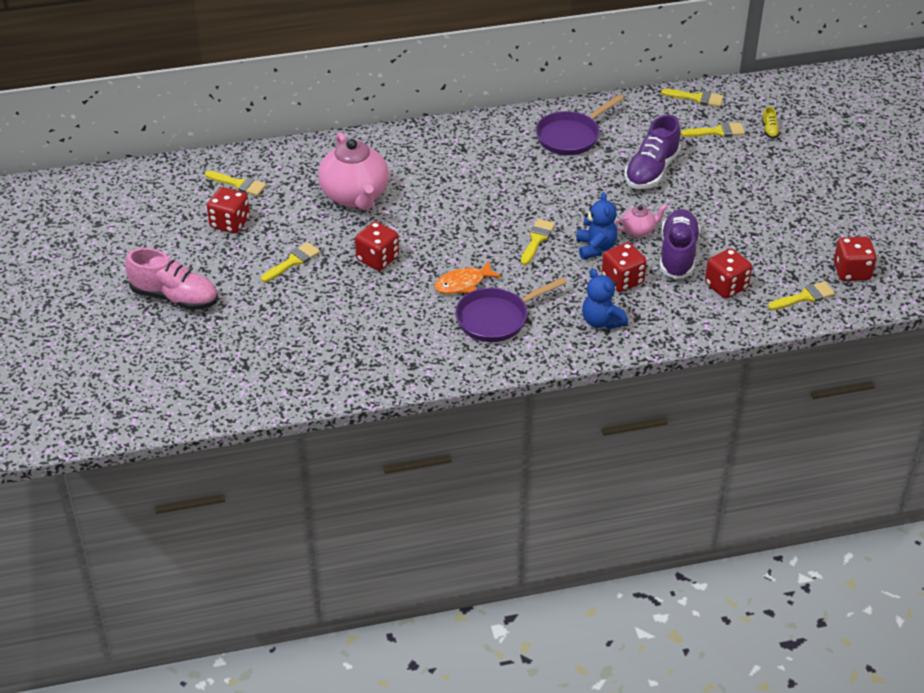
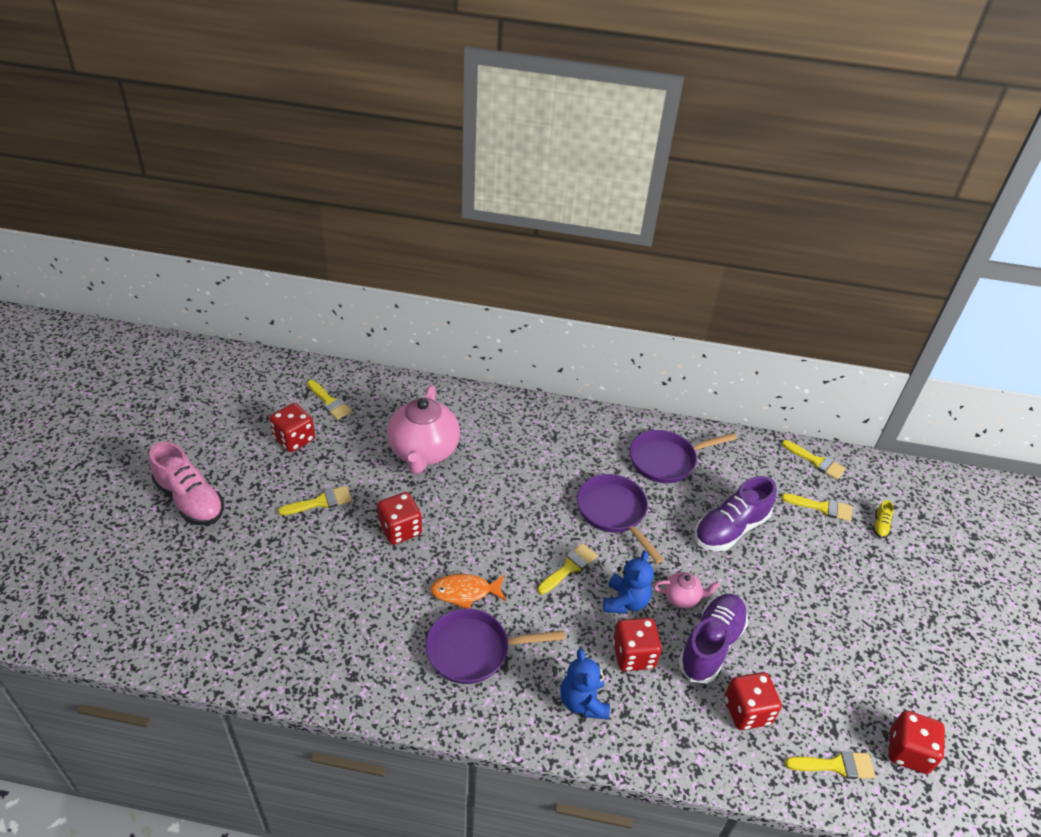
camera: 20 degrees right, 0 degrees up
(549, 189) = (614, 512): none -> purple pan

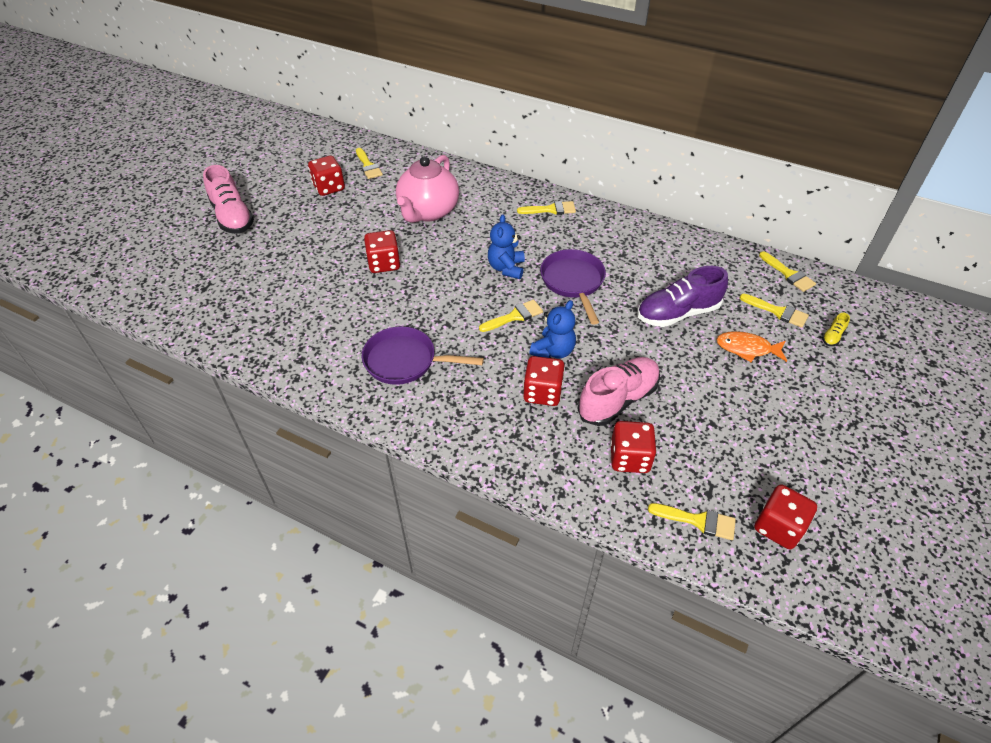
camera: 20 degrees right, 5 degrees up
(321, 502) = (330, 234): yellow brush -> yellow brush (551, 209)
(465, 592) = (417, 318): orange fish -> orange fish (747, 349)
(583, 702) = (481, 418): blue teddy bear -> blue teddy bear (506, 268)
(666, 460) = (640, 250): purple pan -> none
(682, 597) = (607, 358): pink teapot -> none
(711, 645) = (618, 400): purple shoe -> pink shoe

